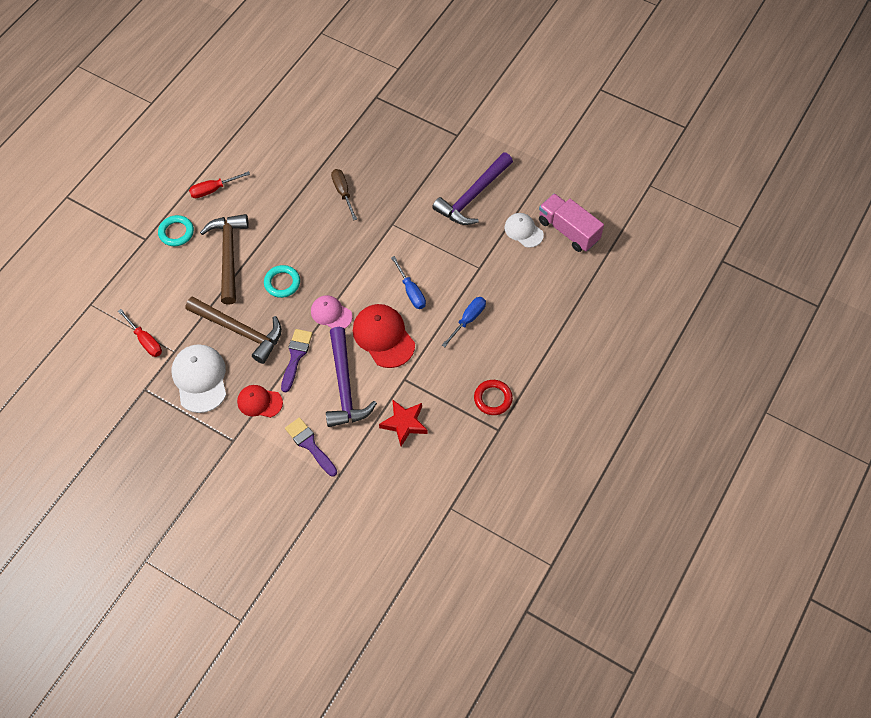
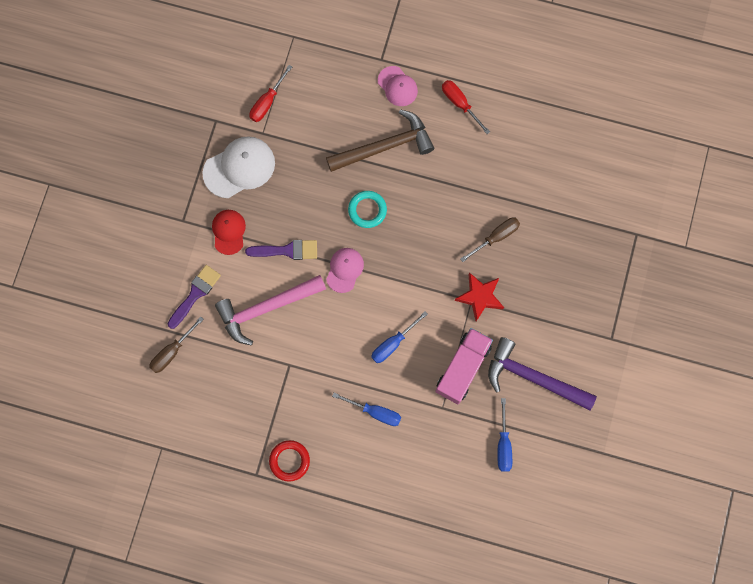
camera: 75 degrees right, 15 degrees up
(176, 232) = (397, 86): turquoise ring -> pink cap
(240, 331) = (301, 187): brown hammer -> none
(345, 386) = (266, 308): purple hammer -> pink hammer
(360, 478) = (172, 352): none -> brown screwdriver
(383, 336) = (332, 330): red cap -> none
(404, 423) = (240, 378): red star -> red star (480, 297)
(523, 231) = (503, 445): white cap -> blue screwdriver
(568, 230) = (518, 494): pink truck -> pink truck (462, 368)

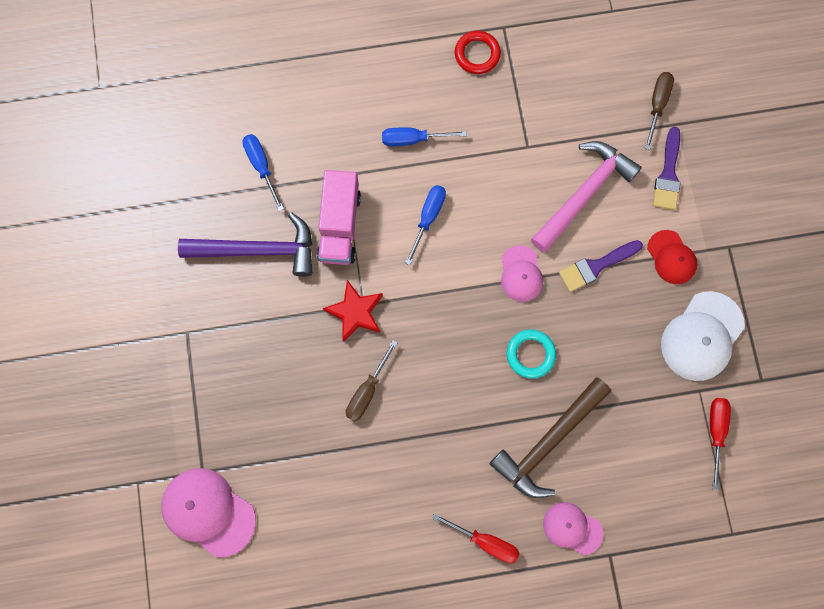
camera: 155 degrees right, 0 degrees up
(642, 206) = (208, 512): none -> pink cap

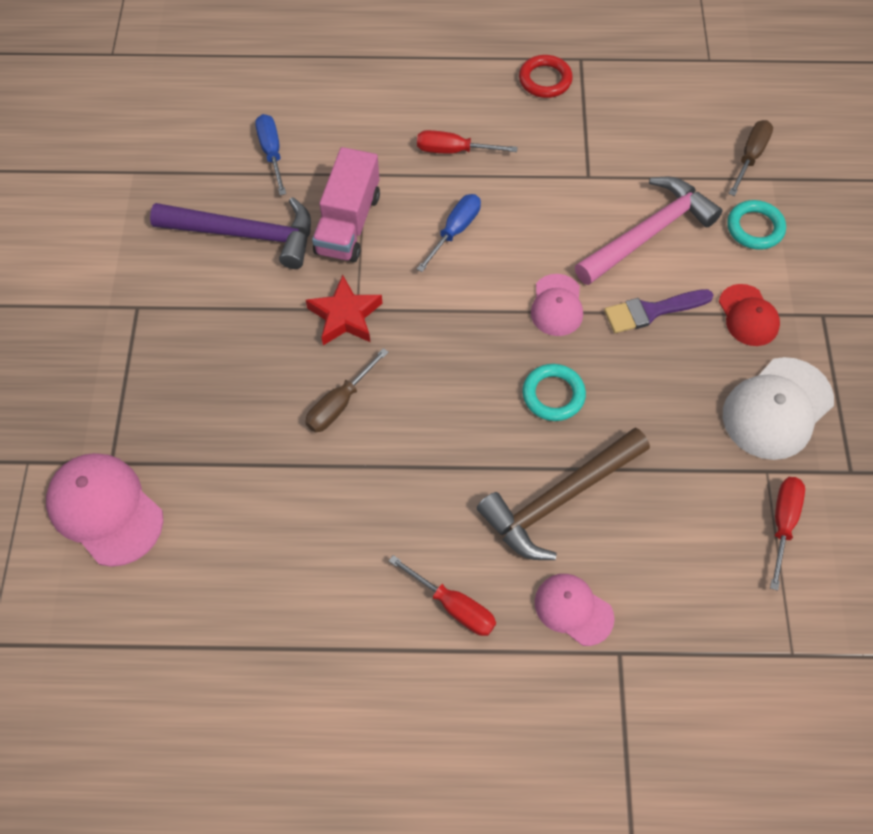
camera: 10 degrees right, 15 degrees down
(413, 139) = (453, 150): blue screwdriver -> red screwdriver
(668, 174) = (755, 228): purple brush -> turquoise ring

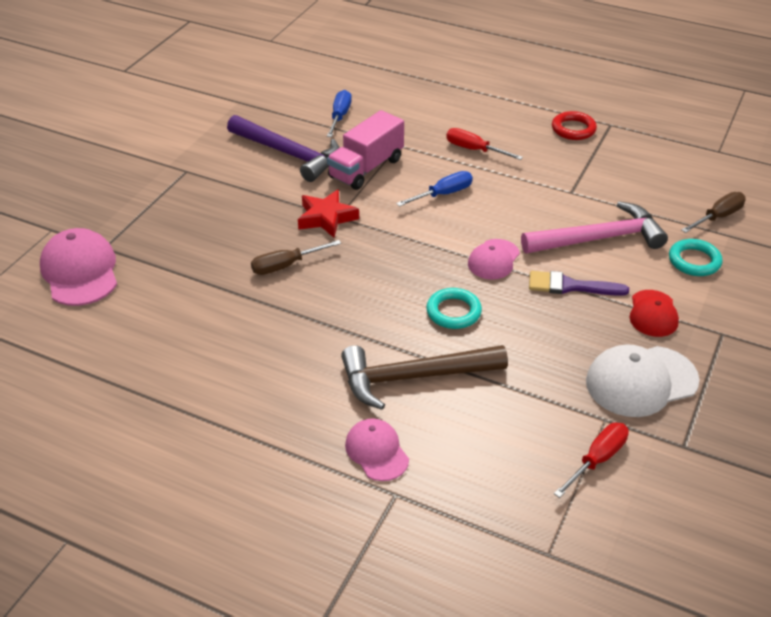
camera: 25 degrees right, 20 degrees down
(454, 606) = (283, 414): red screwdriver -> none

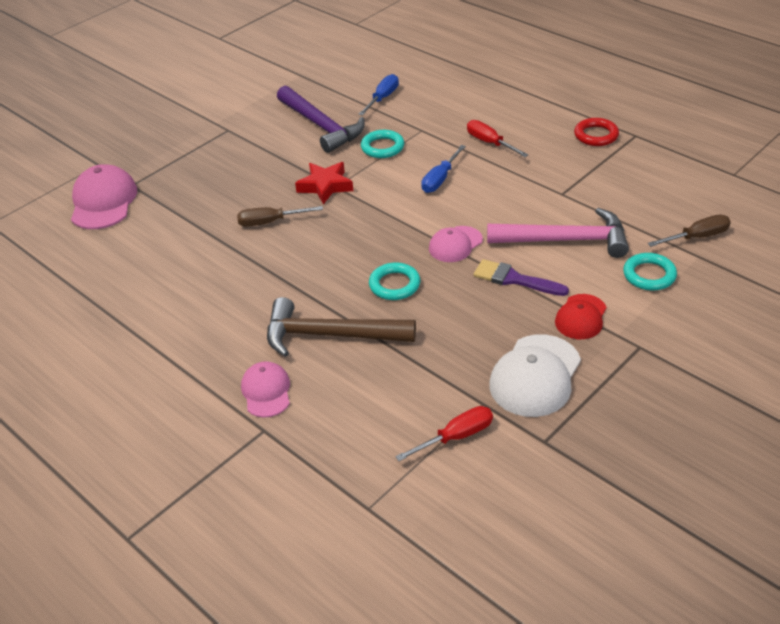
camera: 20 degrees right, 0 degrees up
(366, 168) = (382, 147): pink truck -> turquoise ring
(443, 194) = (440, 179): blue screwdriver -> blue screwdriver turned 135 degrees clockwise
(641, 381) = (535, 376): white cap -> white cap turned 60 degrees counterclockwise

